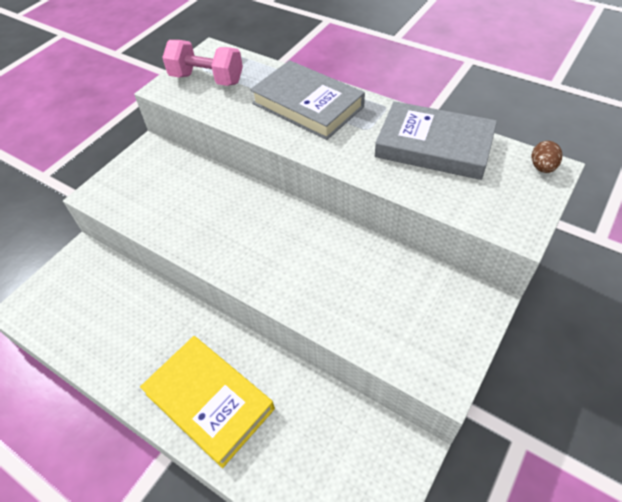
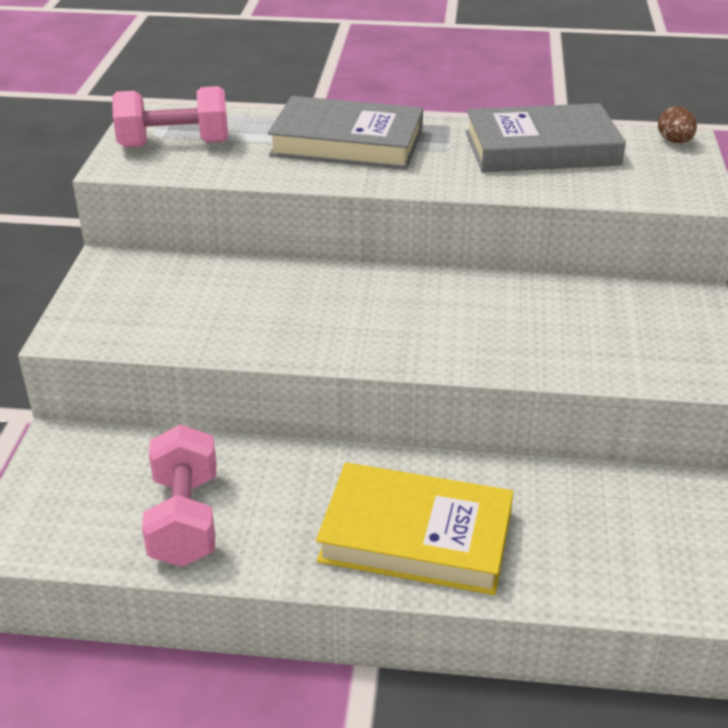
camera: 30 degrees left, 15 degrees down
(103, 332) = (185, 519): none -> pink dumbbell

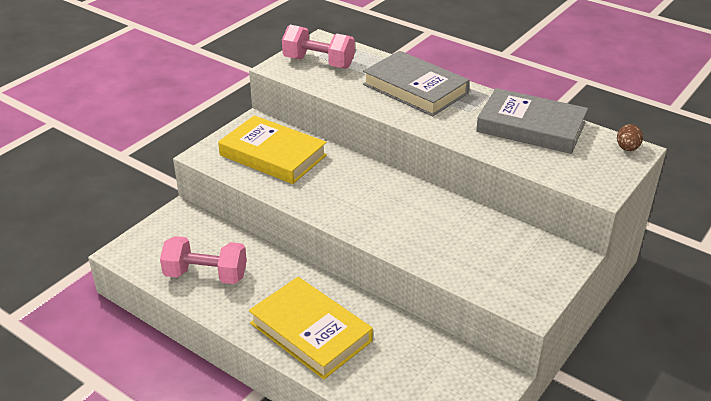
camera: 30 degrees right, 0 degrees up
(181, 300) = (273, 155): none -> yellow book
(185, 519) = (206, 275): pink dumbbell -> pink dumbbell turned 75 degrees clockwise

